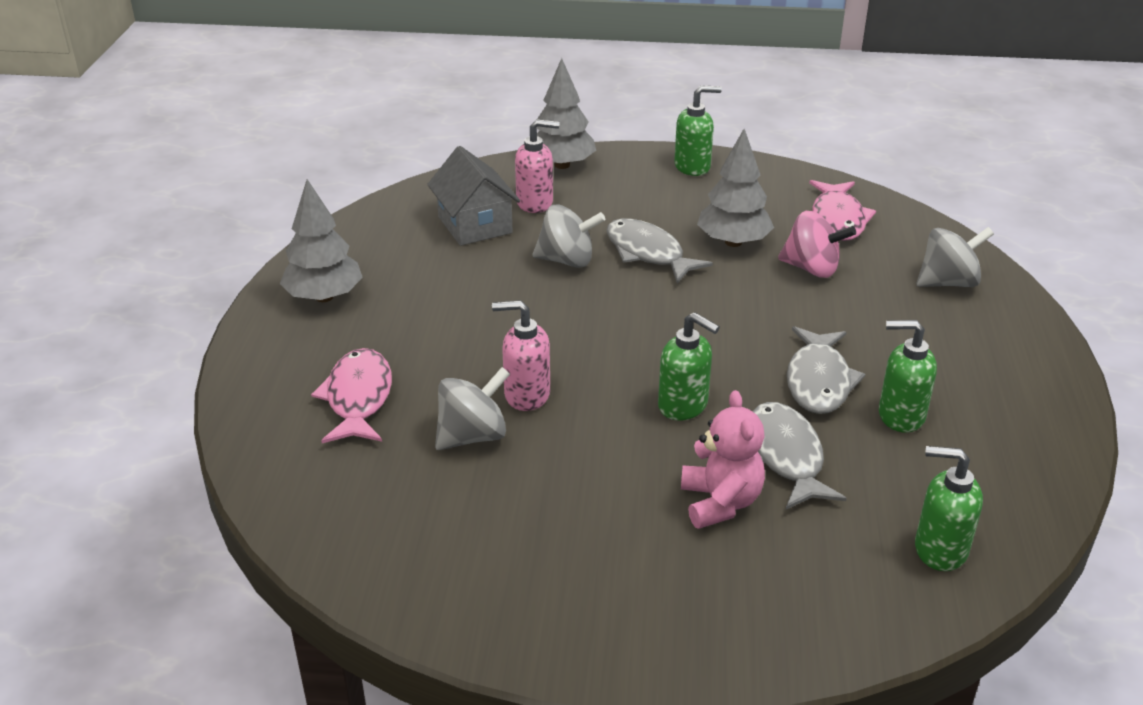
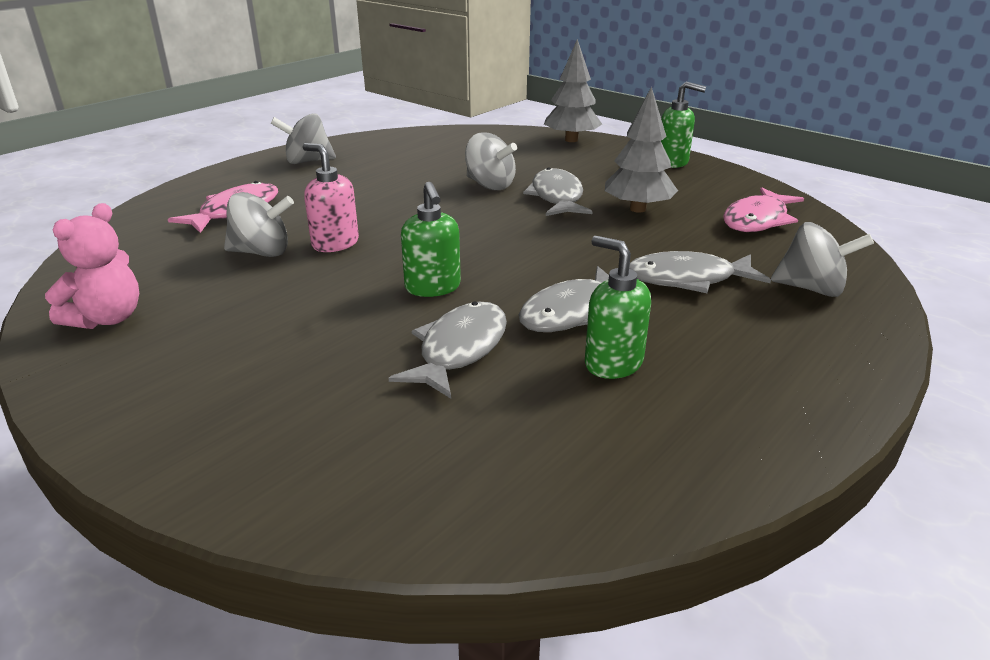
camera: 35 degrees right, 5 degrees down
(324, 297) = (307, 161): grey tree -> grey spinning top
(475, 225) = (459, 153): grey house -> none
(535, 203) = (519, 153): pink soap dispenser -> none
(720, 502) = (354, 357): pink teddy bear -> pink teddy bear (107, 318)
(811, 268) = (683, 242): pink spinning top -> none
(859, 309) = (688, 279): none -> grey fish
(939, 549) = (488, 481): green soap dispenser -> none

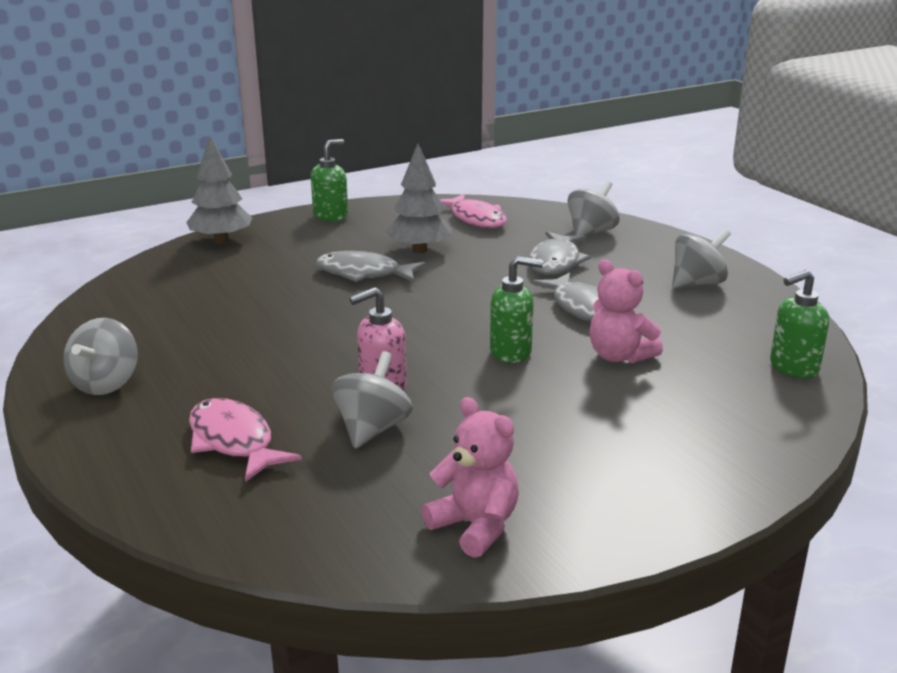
camera: 70 degrees left, 5 degrees down
(459, 349) = (619, 356): grey fish -> pink teddy bear
(490, 185) = (304, 296): grey spinning top -> grey spinning top (697, 283)
(612, 363) = (659, 309): green soap dispenser -> green soap dispenser (793, 368)

